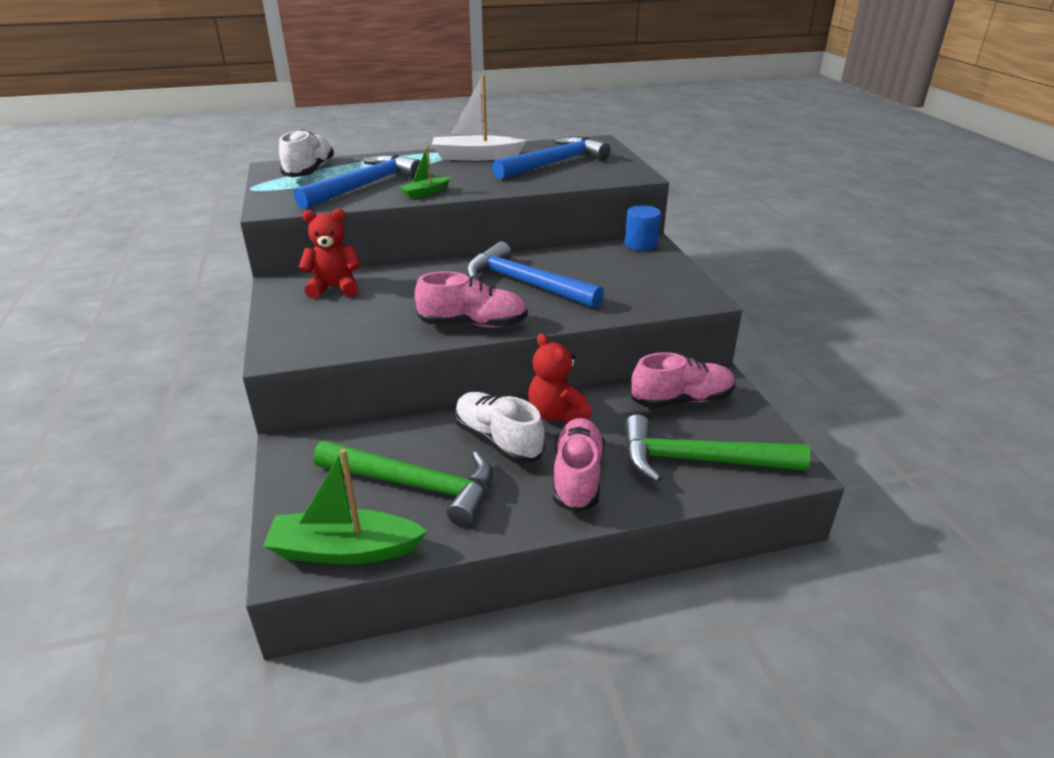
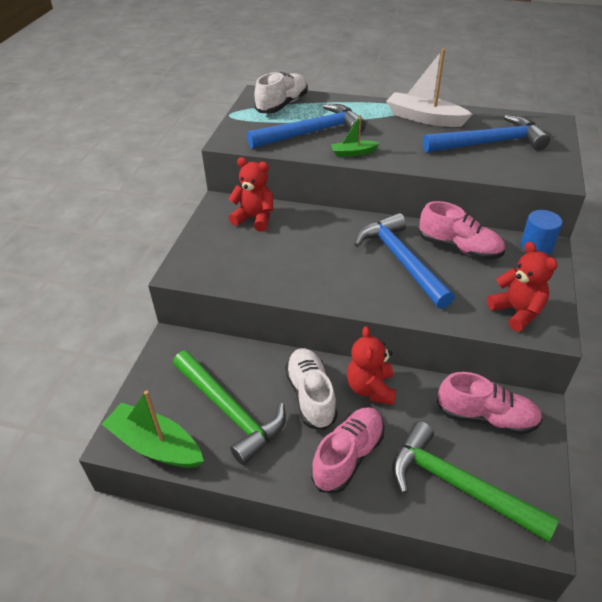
camera: 30 degrees right, 10 degrees up
(473, 324) = (331, 291): pink shoe -> pink shoe (459, 248)
(664, 293) = (517, 311): none -> red teddy bear

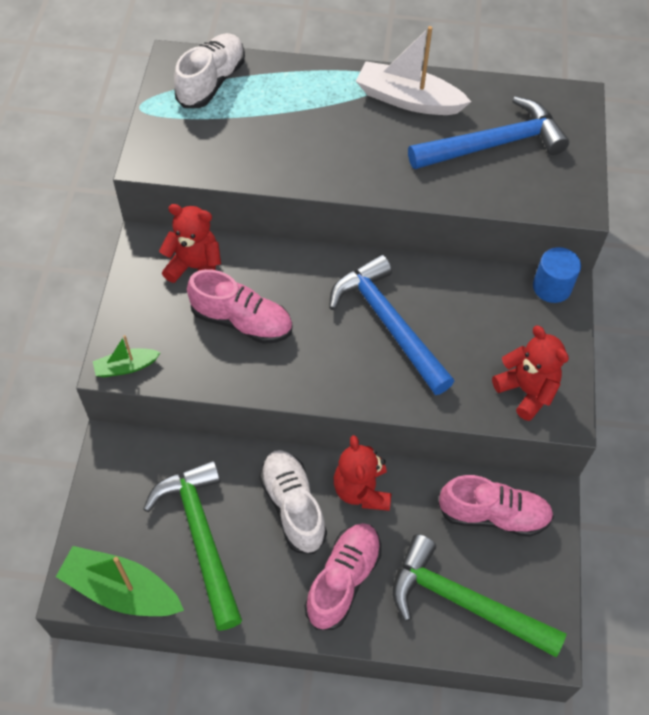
camera: 10 degrees left, 15 degrees up
(230, 411) = (201, 537): green hammer -> green hammer turned 150 degrees counterclockwise
(311, 132) = (259, 137): blue hammer -> none
(353, 153) = (318, 174): green boat -> green boat (126, 367)
(459, 248) = (458, 298): pink shoe -> pink shoe (242, 321)

